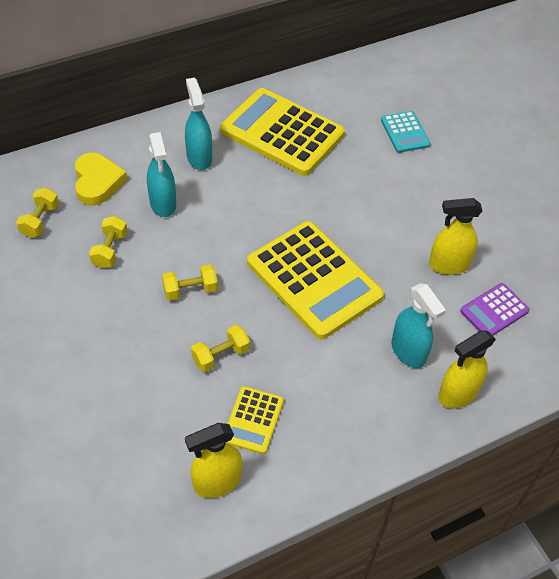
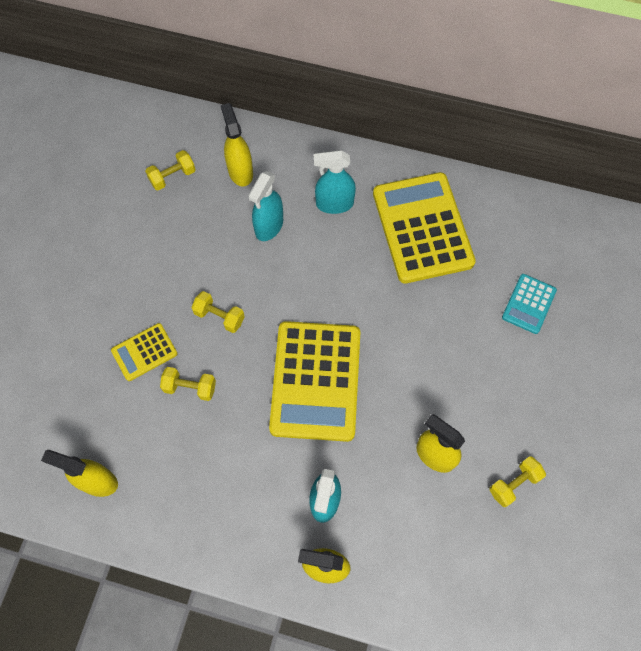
camera: 45 degrees right, 15 degrees up
(97, 182) = (240, 171): yellow heart -> yellow spray bottle
(110, 250) = (196, 238): yellow dumbbell -> yellow dumbbell (514, 484)
(199, 157) = (334, 204): turquoise spray bottle -> turquoise spray bottle turned 120 degrees counterclockwise
(253, 420) = (163, 457): yellow calculator -> yellow calculator (144, 352)
(494, 311) = (429, 526): purple calculator -> none

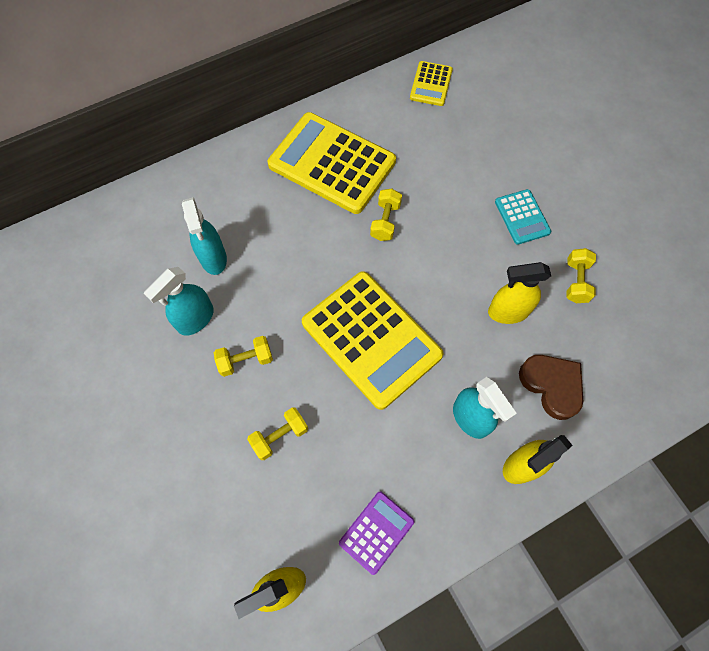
camera: 45 degrees left, 0 degrees up
(144, 352) = (212, 445): yellow calculator -> yellow calculator (431, 84)
(172, 176) = (89, 287): yellow dumbbell -> yellow dumbbell (385, 221)
(186, 509) = (376, 532): none -> purple calculator
(240, 171) = (145, 236): yellow spray bottle -> none
(334, 204) = (248, 200): turquoise spray bottle -> turquoise spray bottle (195, 319)
(408, 537) = (552, 385): none -> brown heart
(529, 304) = (458, 154): turquoise calculator -> turquoise calculator (522, 217)

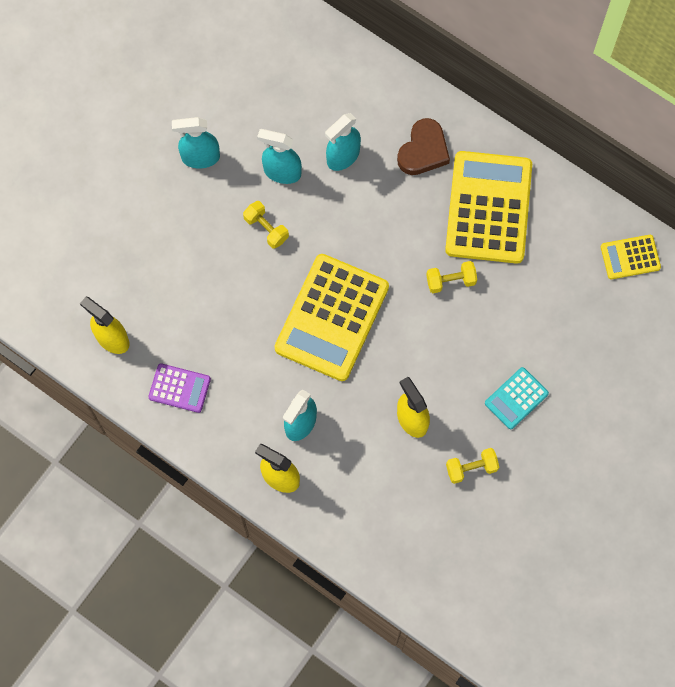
camera: 65 degrees right, 5 degrees up
(131, 392) = (200, 157): none -> turquoise spray bottle
(280, 436) = (218, 285): yellow dumbbell -> none
(552, 385) = (360, 479): brown heart -> brown heart (423, 150)

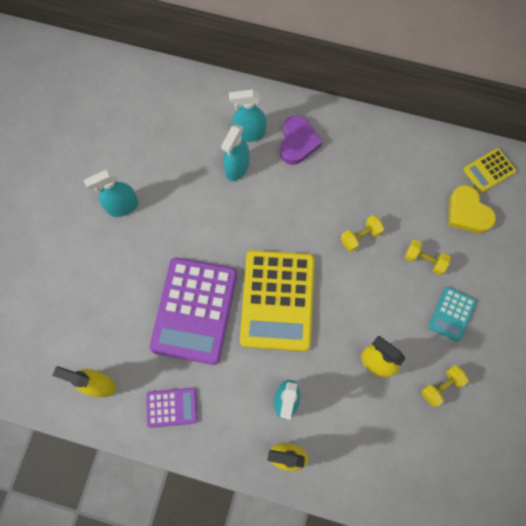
camera: 20 degrees left, 0 degrees up
(239, 297) = (194, 310): none -> purple calculator
(266, 229) = (197, 245): yellow dumbbell -> yellow dumbbell (424, 260)
(282, 172) = (193, 196): turquoise spray bottle -> turquoise spray bottle (249, 133)
(423, 150) = (298, 142): brown heart -> purple heart
(488, 208) = (366, 169): yellow calculator -> none
(583, 296) = (467, 212): none -> yellow heart

